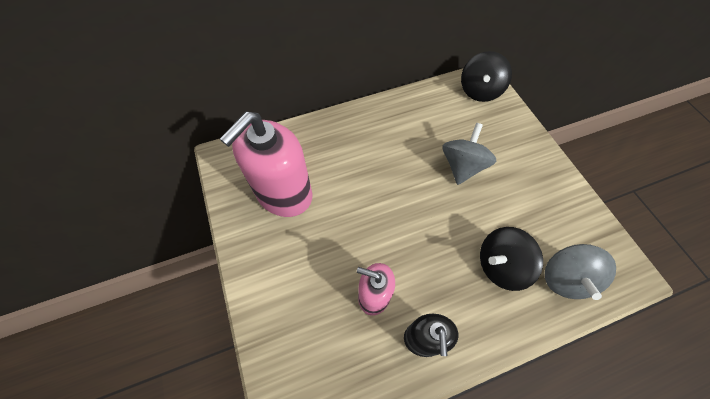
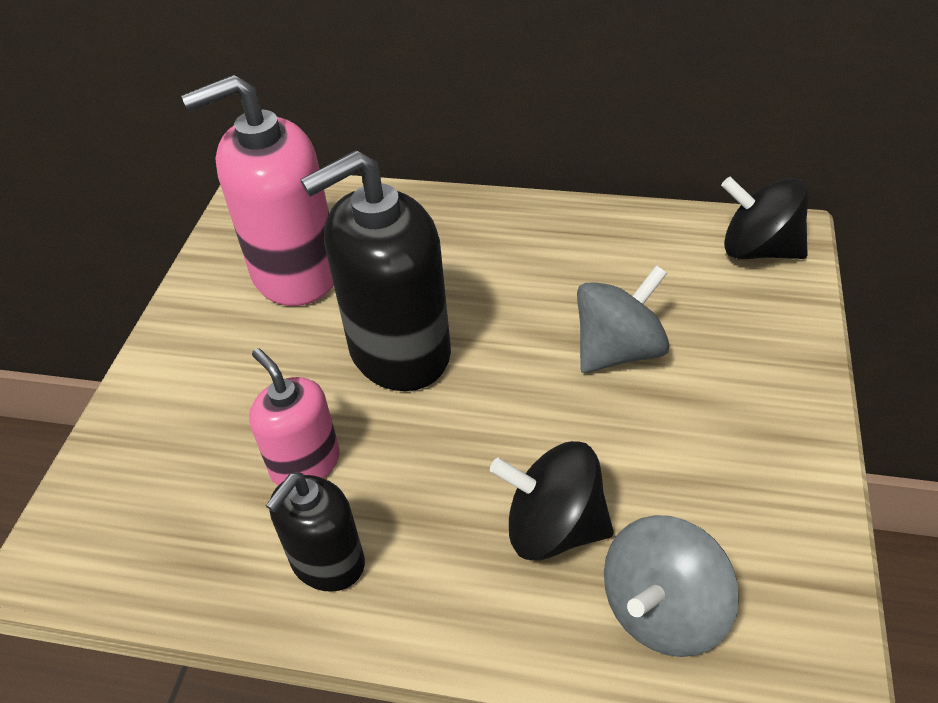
camera: 35 degrees right, 15 degrees down
(370, 213) = (399, 351): none -> black soap dispenser
(479, 91) = (758, 250): black spinning top -> black spinning top turned 60 degrees clockwise

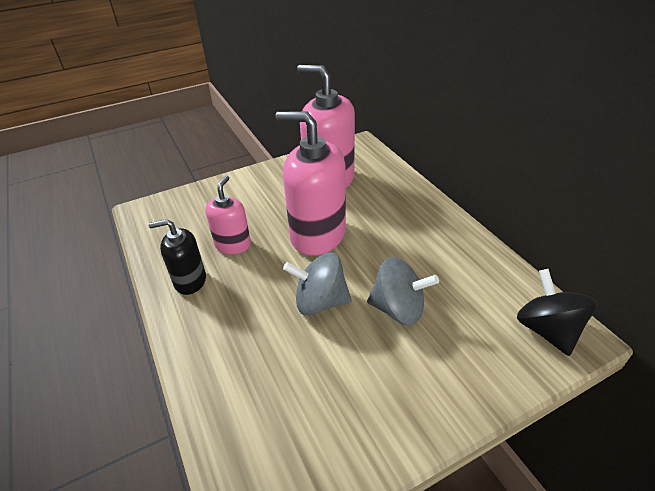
camera: 50 degrees right, 5 degrees down
(399, 351) = (317, 235): black soap dispenser -> pink soap dispenser
(553, 527) = (264, 345): black spinning top -> none
(663, 610) = (248, 417): grey spinning top -> grey spinning top (320, 302)

